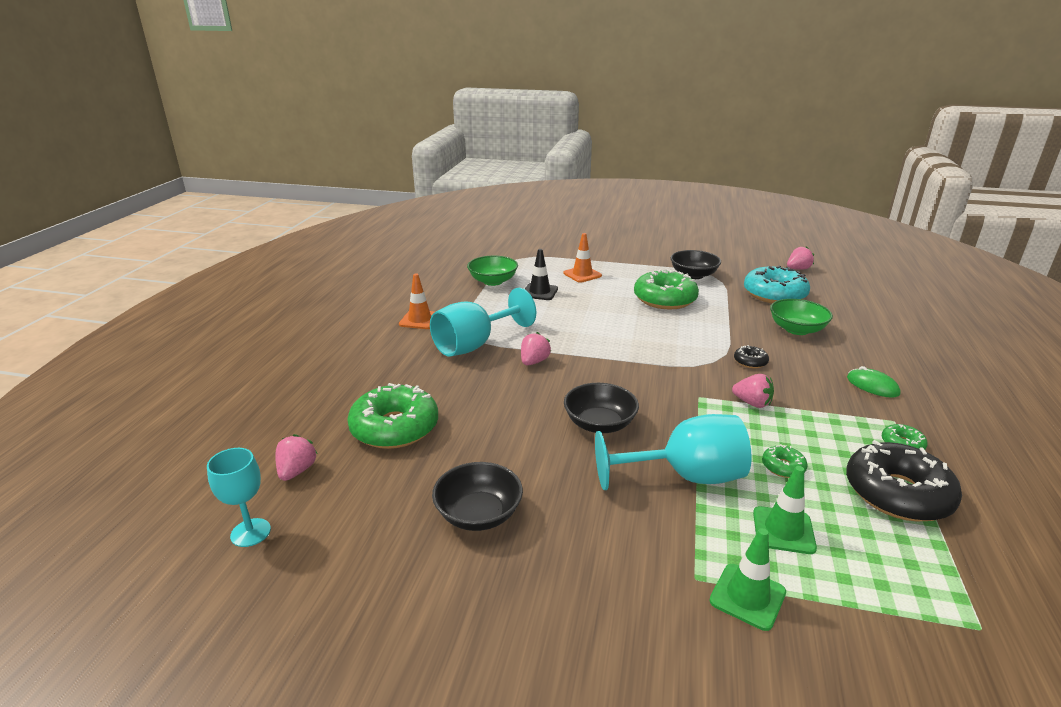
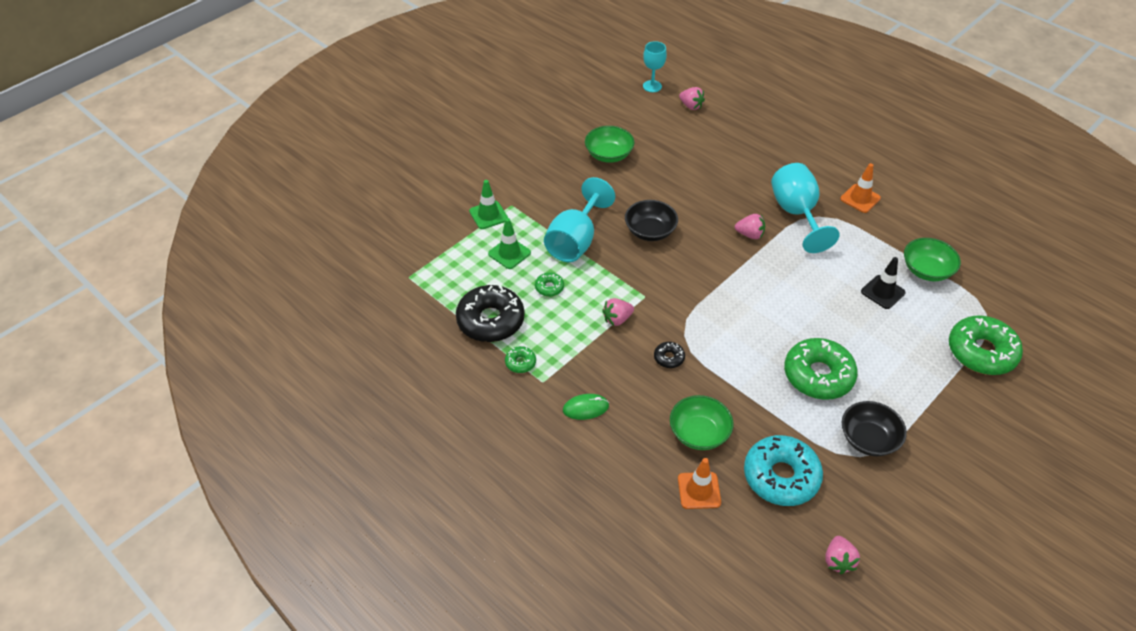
camera: 120 degrees right, 20 degrees up
(395, 428) = (708, 147): green donut -> green donut (981, 352)
(478, 514) = (608, 155): black bowl -> green bowl
(534, 362) = (750, 234): pink strawberry -> pink strawberry turned 45 degrees counterclockwise
(582, 274) = (914, 344): orange traffic cone -> orange traffic cone (699, 490)

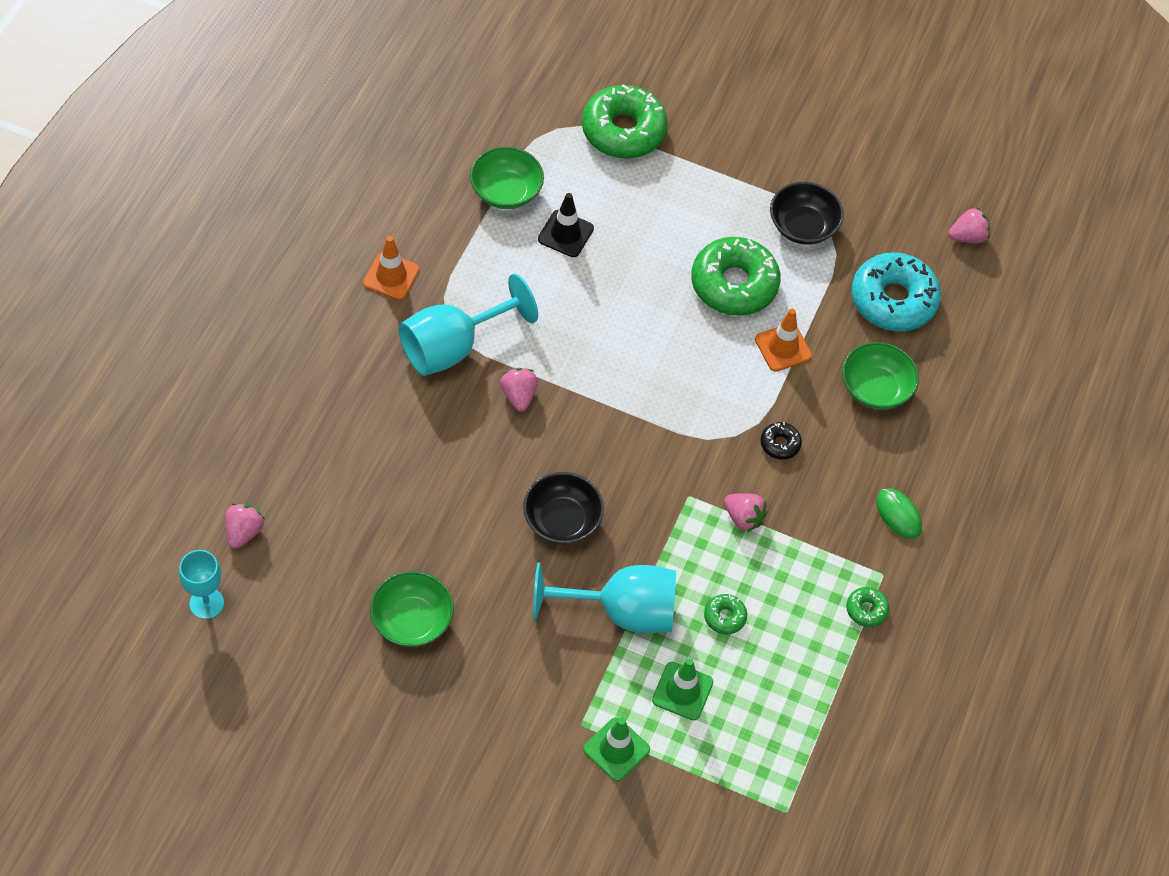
camera: 115 degrees left, 10 degrees up
(490, 320) = (815, 671): black donut -> none
(699, 490) = (950, 373): orange traffic cone -> orange traffic cone (783, 347)

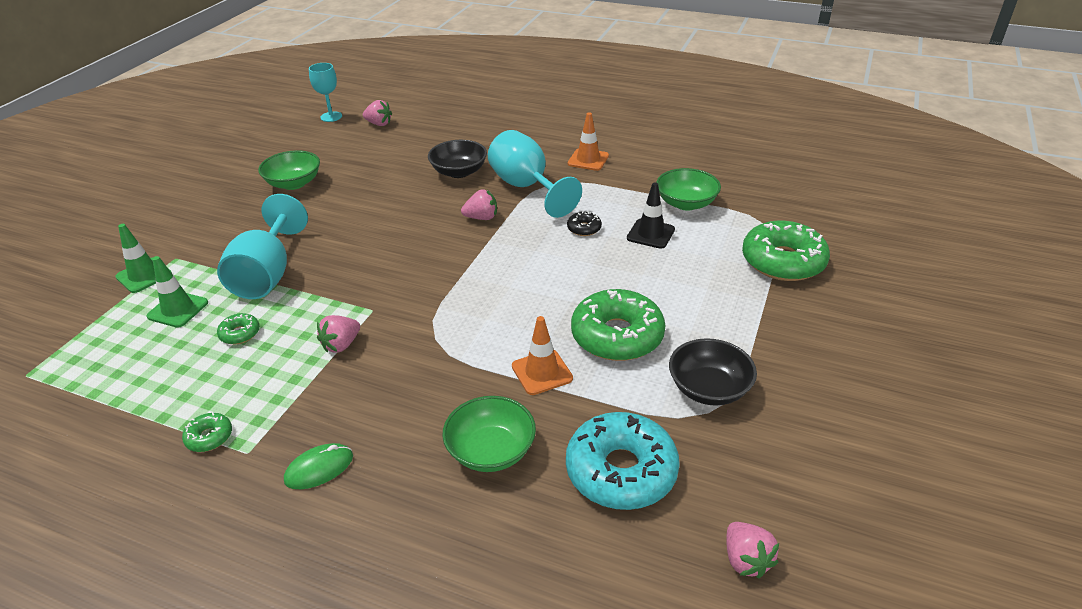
camera: 95 degrees right, 20 degrees down
(562, 520) = (361, 242): black bowl -> black bowl (459, 172)
(780, 444) = (422, 370): black donut -> black donut (584, 228)

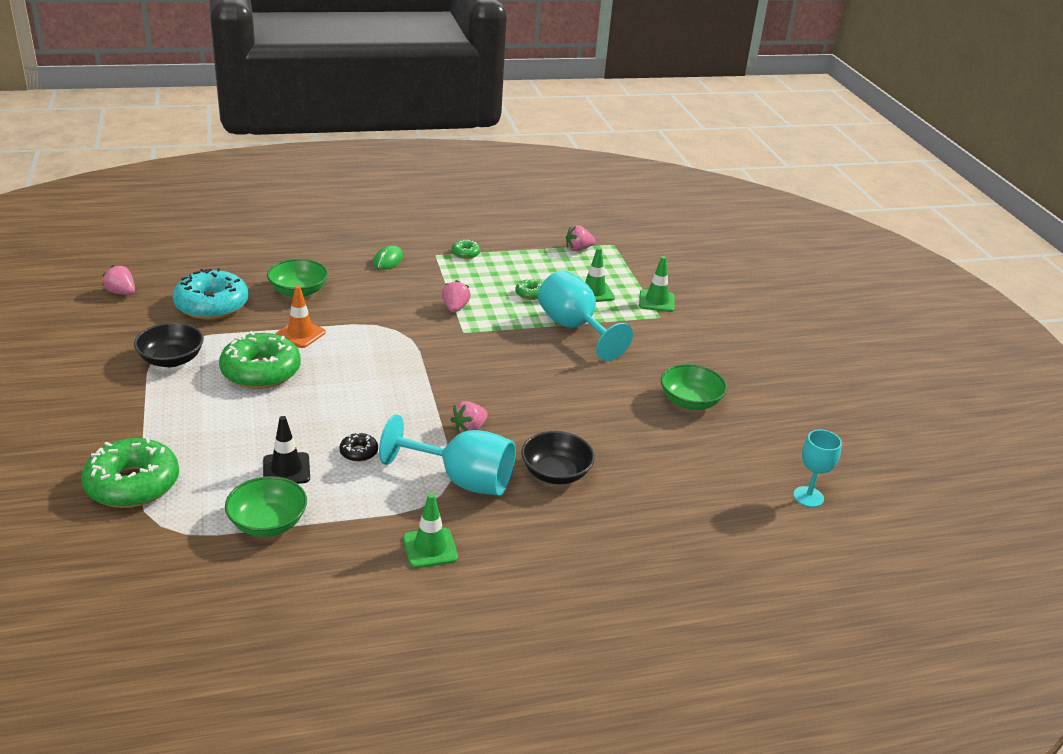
camera: 140 degrees right, 5 degrees down
(379, 124) = (739, 508): pink strawberry -> pink strawberry (578, 249)
(588, 160) = (430, 548): orange traffic cone -> green traffic cone

